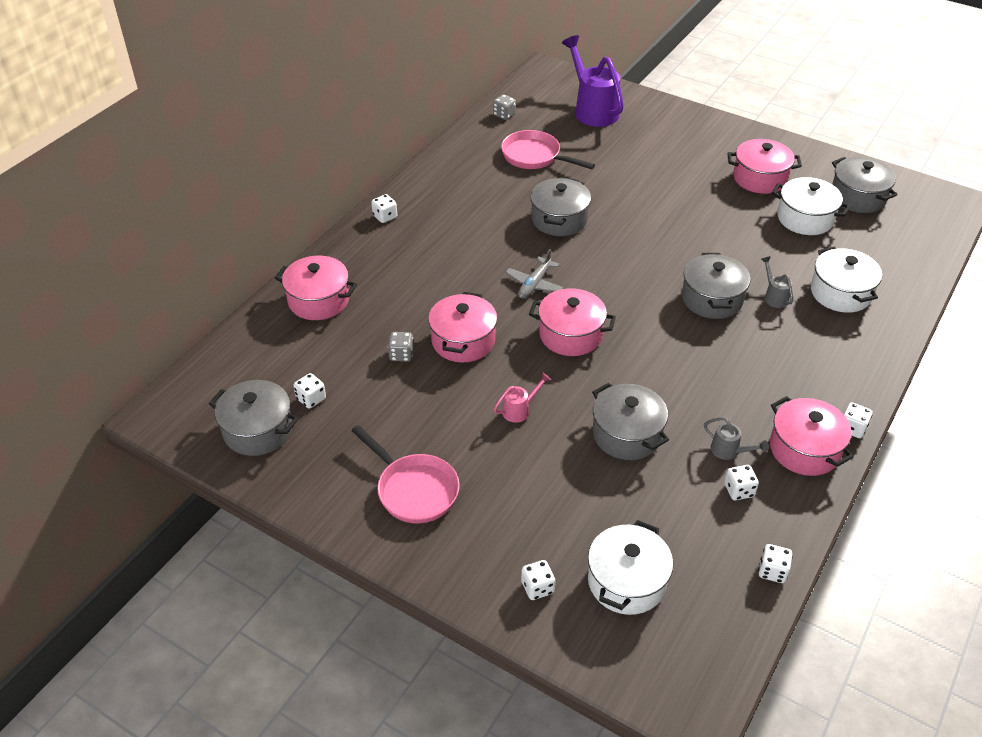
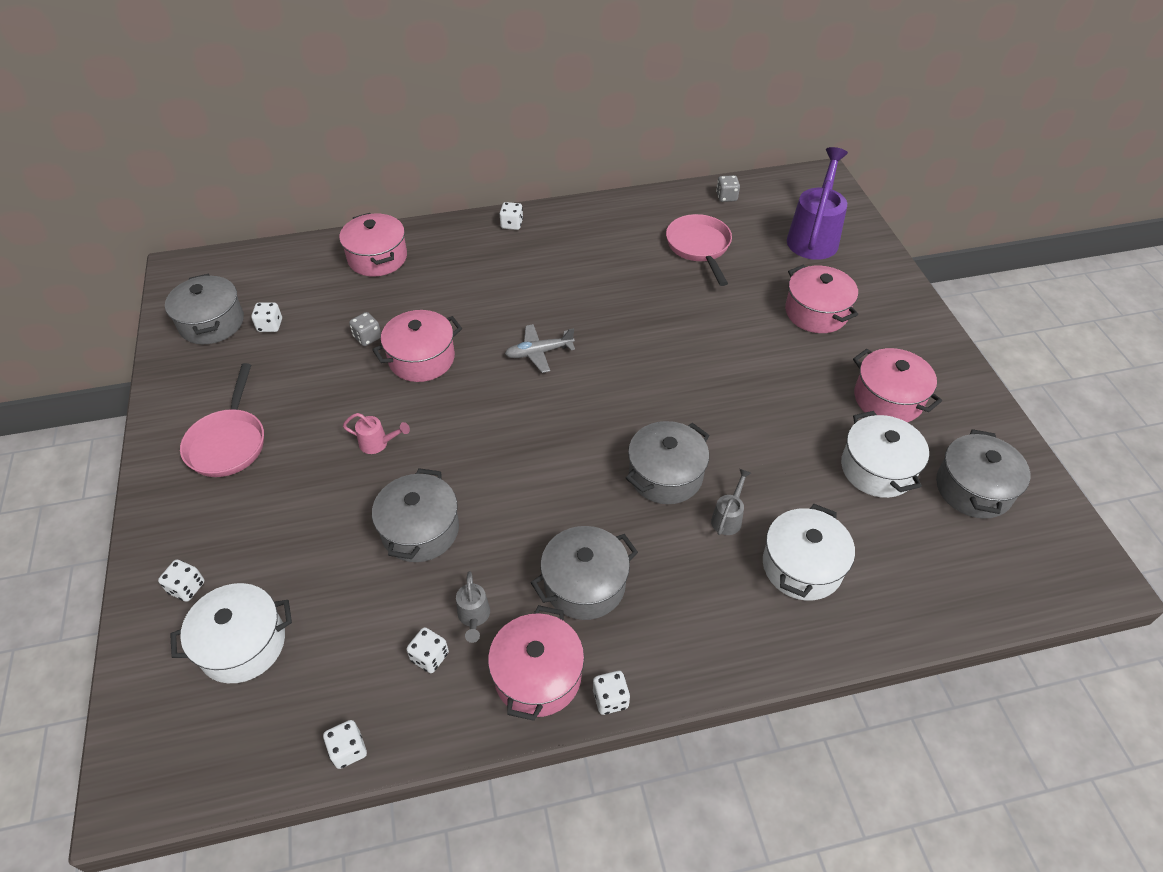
camera: 45 degrees right, 5 degrees up
(559, 219) = (639, 313): grey pot -> grey pot (584, 584)
(570, 335) = (503, 414): pink pot -> pink pot (816, 312)

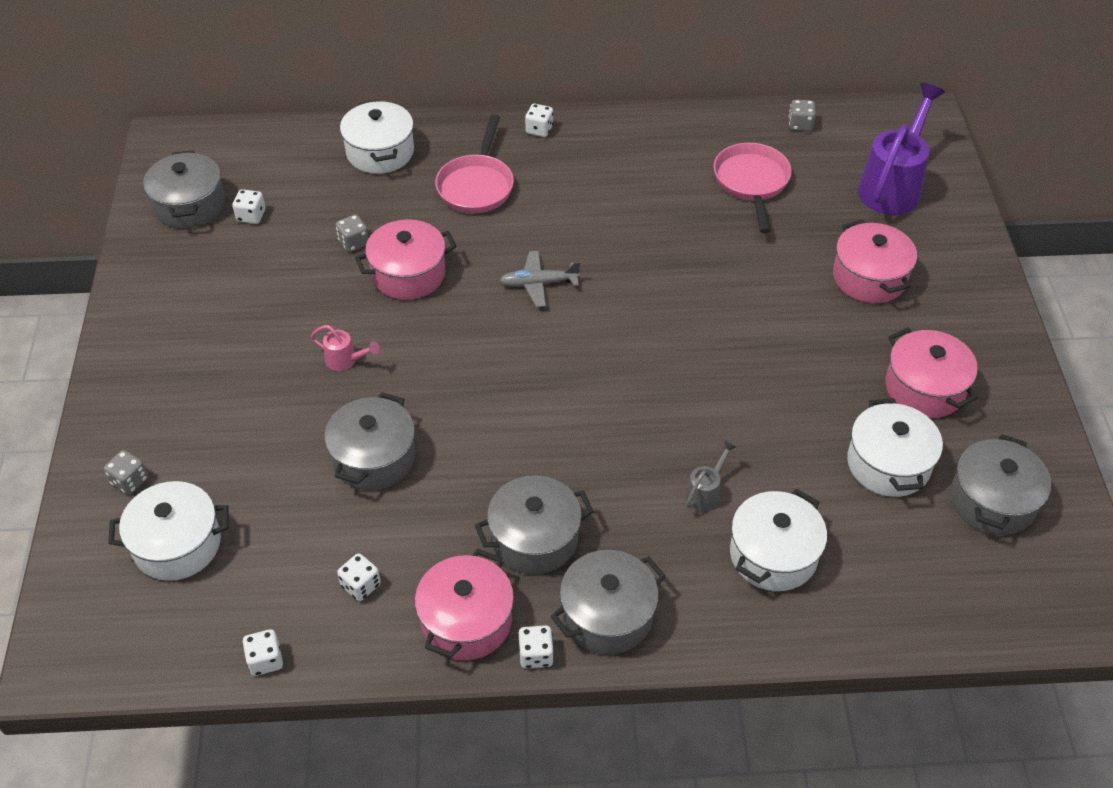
camera: 10 degrees right, 0 degrees up
(187, 587) = (130, 481): white dice -> grey dice
(228, 442) = (190, 338): pink pan -> pink pan (476, 185)
(377, 258) = (380, 152): pink pot -> white pot
(474, 617) = (412, 554): grey watering can -> none
(665, 475) = (648, 437): grey pot -> grey pot (607, 615)

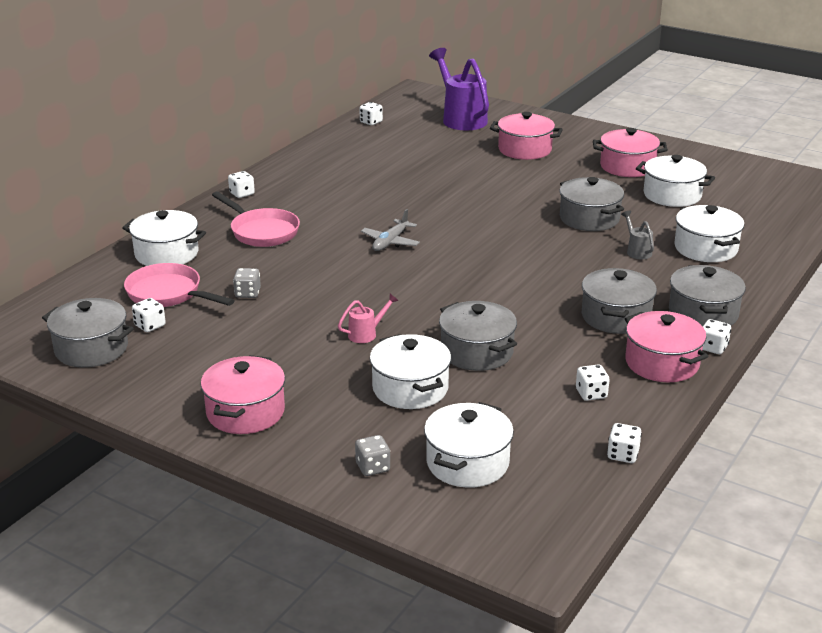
camera: 55 degrees left, 20 degrees down
(273, 441) = (410, 388): none -> white pot
(408, 274) = (313, 283): pink pot -> pink pot (245, 412)
(751, 183) = (399, 151): pink pan -> pink pan (168, 294)
(800, 125) = (371, 122): grey dice -> white dice
(992, 501) = (727, 180): grey pot -> grey pot (589, 218)

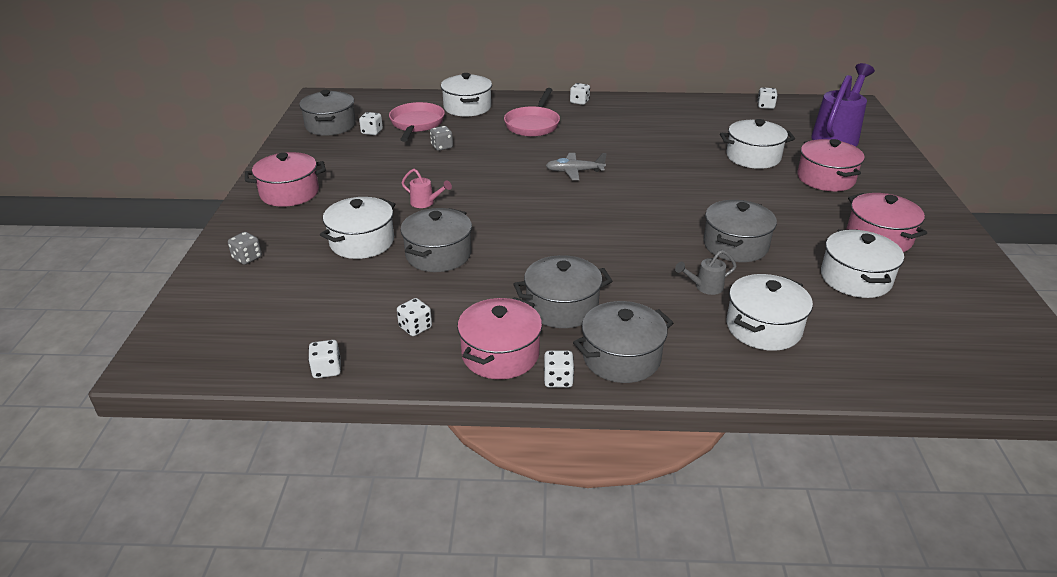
camera: 60 degrees right, 5 degrees up
(467, 463) = (273, 295): white pot -> white pot (753, 157)
(637, 251) = (704, 287): grey watering can -> grey watering can turned 150 degrees counterclockwise

